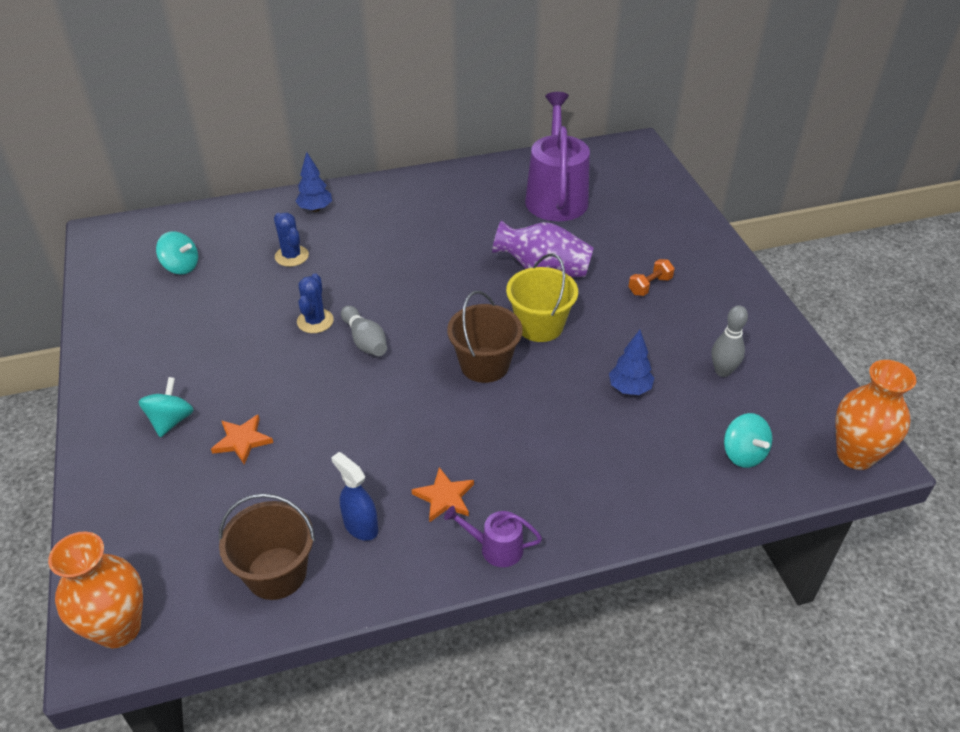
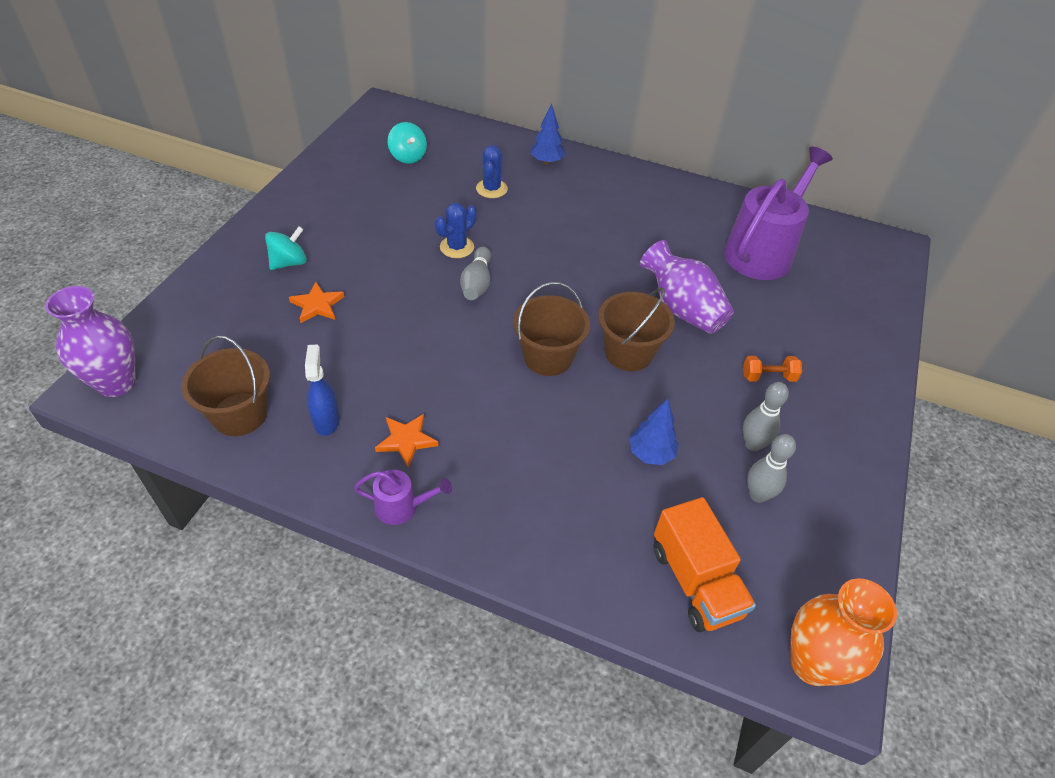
camera: 35 degrees right, 5 degrees up
(118, 628) = (116, 383): orange vase -> purple vase
(496, 548) = (401, 507): purple watering can -> purple watering can turned 135 degrees clockwise
(539, 326) = (628, 352): yellow bucket -> brown bucket
(686, 339) = (753, 444): none -> grey bowling pin
(743, 454) = (695, 581): turquoise spinning top -> orange truck

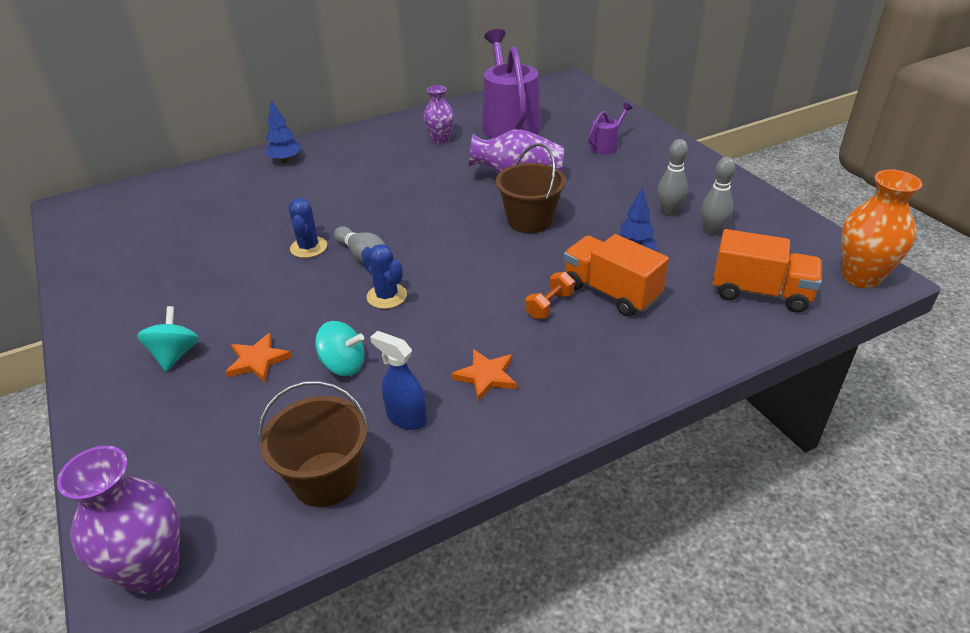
camera: 45 degrees left, 10 degrees down
(401, 507) = (554, 413): purple watering can -> purple watering can (606, 146)
(408, 156) = (159, 222): turquoise spinning top -> turquoise spinning top (343, 365)
(491, 189) = (271, 199): blue cactus -> blue cactus (387, 296)
(548, 357) = (488, 258): brown bucket -> none
(583, 464) = (611, 292): none -> orange truck
(680, 226) = (440, 140): none -> purple vase
(768, 377) = (619, 177): orange dumbbell -> orange dumbbell (549, 305)

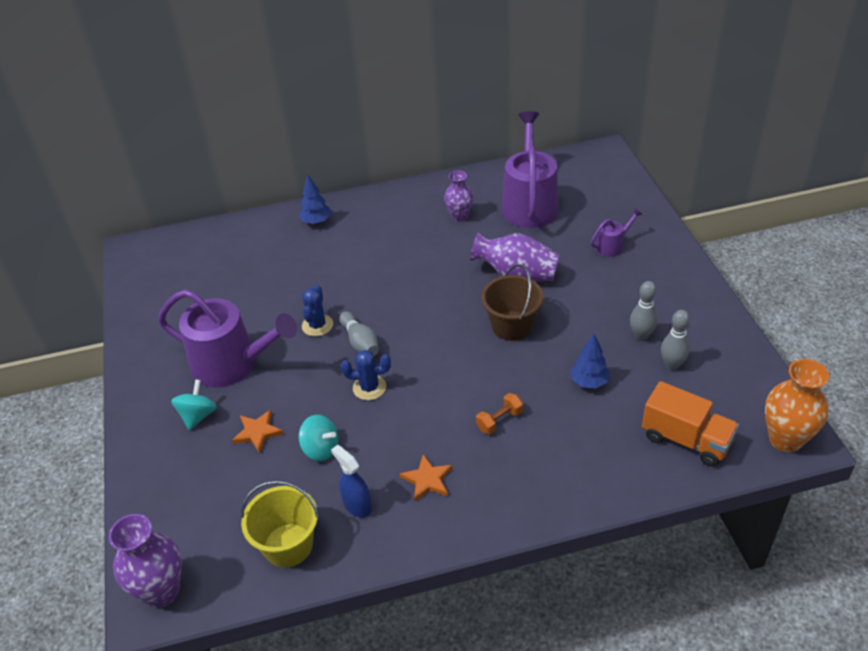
camera: 15 degrees right, 5 degrees up
(211, 297) = (232, 364): none -> purple watering can
(326, 479) = (288, 545): brown bucket -> yellow bucket
(387, 296) = (369, 387): blue cactus -> blue cactus turned 60 degrees counterclockwise
(611, 292) = (555, 416): orange truck -> none

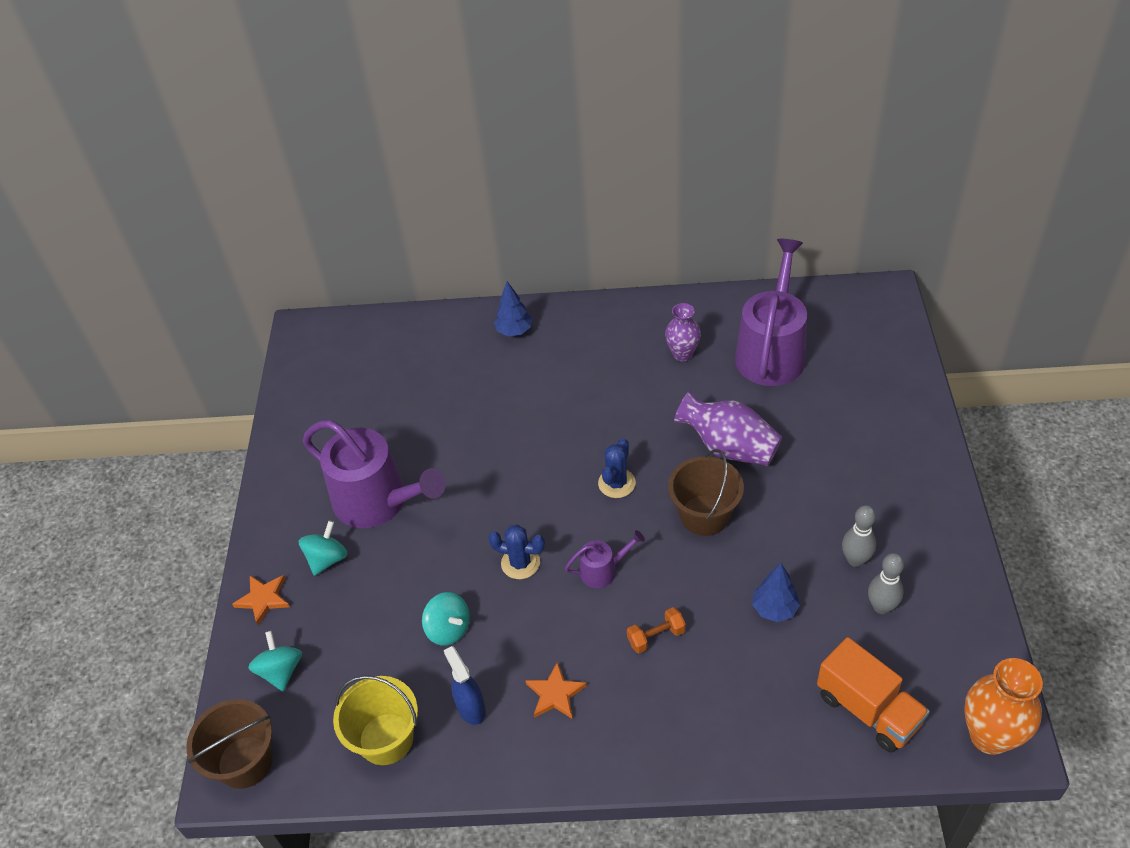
camera: 15 degrees right, 5 degrees up
(162, 591) = (245, 762): purple vase -> brown bucket
(177, 511) = (281, 671): none -> turquoise spinning top
(257, 432) = (385, 593): orange star -> orange star (263, 599)
(317, 325) = (482, 470): blue cactus -> blue cactus (616, 483)
(360, 342) = (525, 502): grey bowling pin -> none
(612, 246) = (856, 429): purple watering can -> purple watering can (602, 570)

